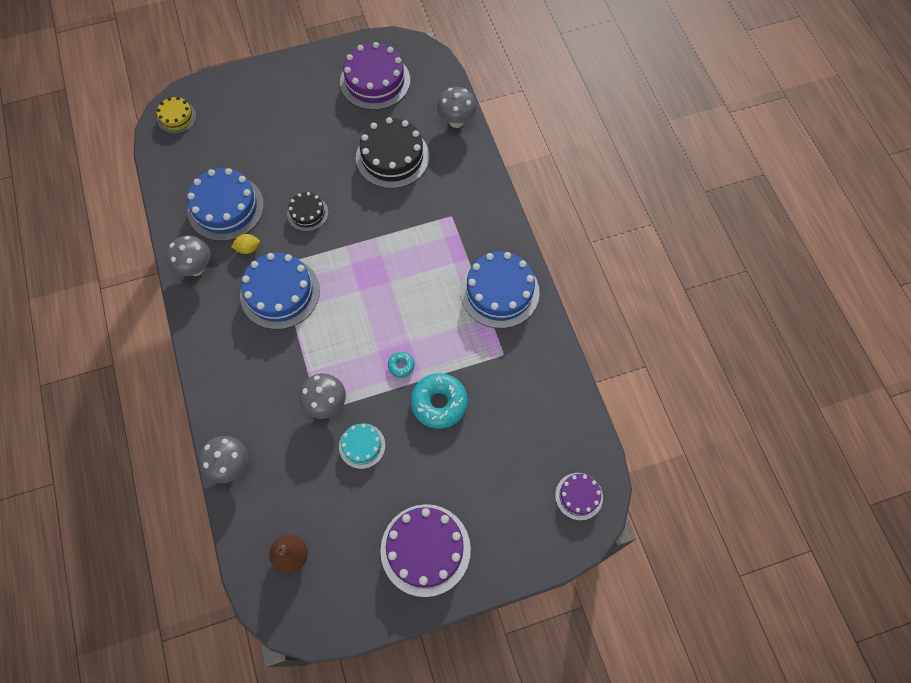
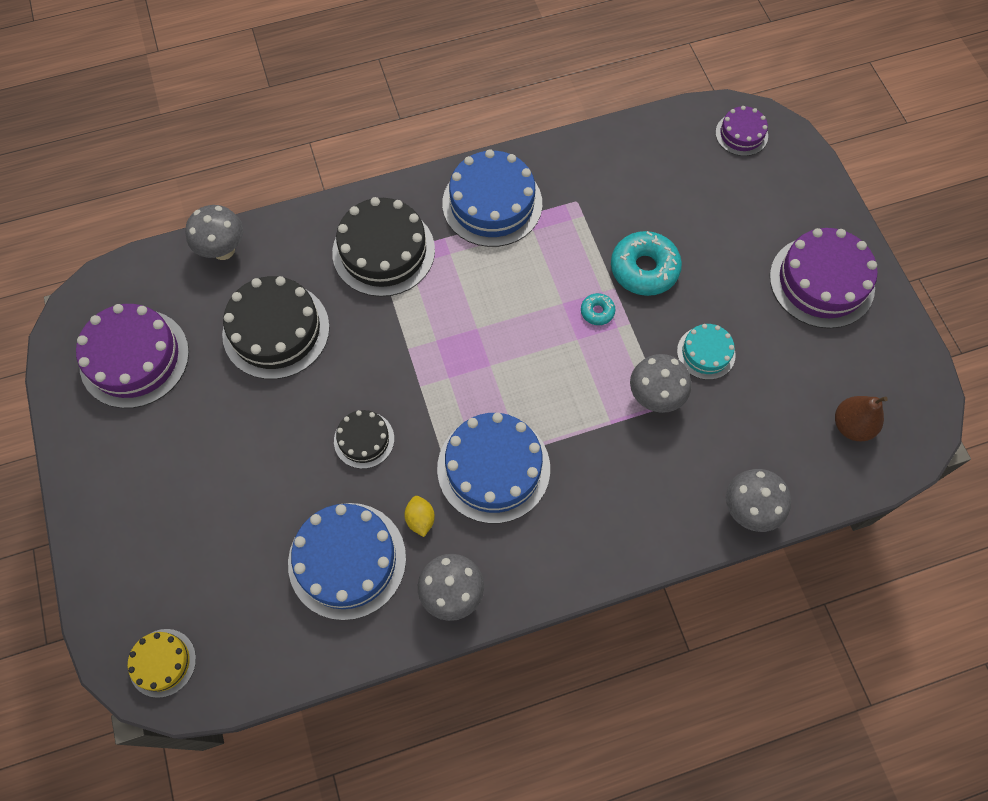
camera: 90 degrees left, 0 degrees up
(456, 219) = (383, 251): none -> black cake

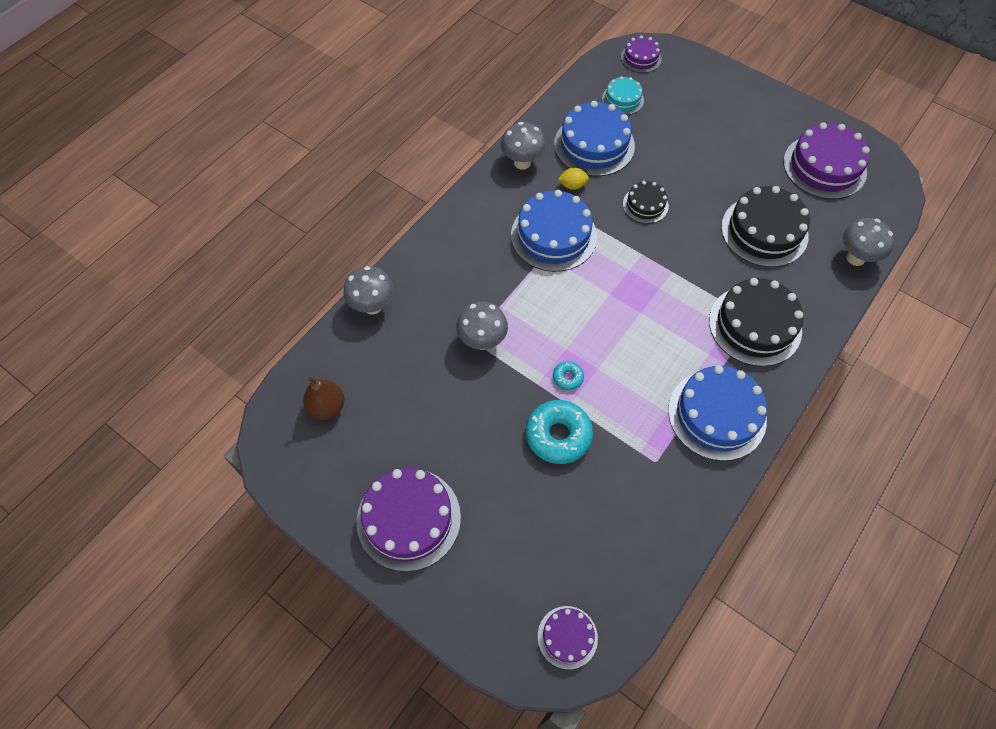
camera: 145 degrees right, 5 degrees down
(162, 662) = (641, 58): yellow cake -> purple cake
(420, 519) = (572, 185): yellow lemon -> yellow lemon turned 45 degrees counterclockwise
(706, 353) = (466, 396): turquoise cake -> turquoise cake (622, 99)

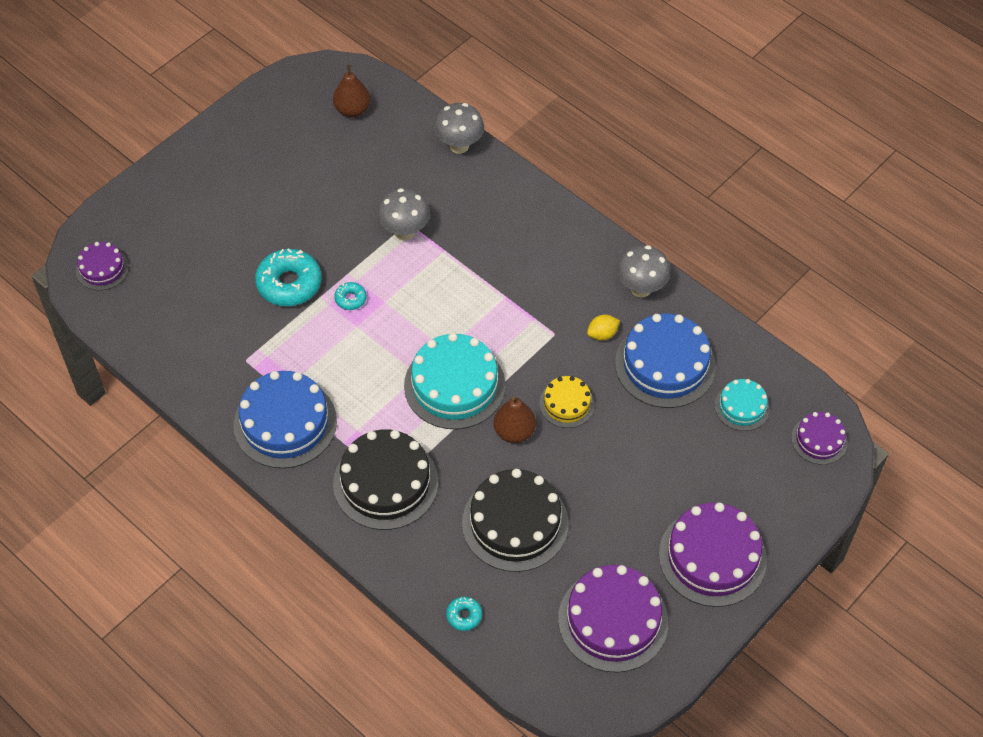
camera: 95 degrees right, 5 degrees down
(408, 518) = (232, 165): purple cake -> purple cake (712, 557)
(553, 235) = (531, 307): blue cake -> none
(572, 185) = (602, 334): yellow lemon -> yellow lemon turned 60 degrees clockwise
(645, 205) = (566, 404): black cake -> yellow cake
(645, 284) = (454, 385): none -> turquoise cake
(680, 238) = (514, 432): none -> brown pear
(855, 258) = (464, 616): grey mushroom -> turquoise donut

